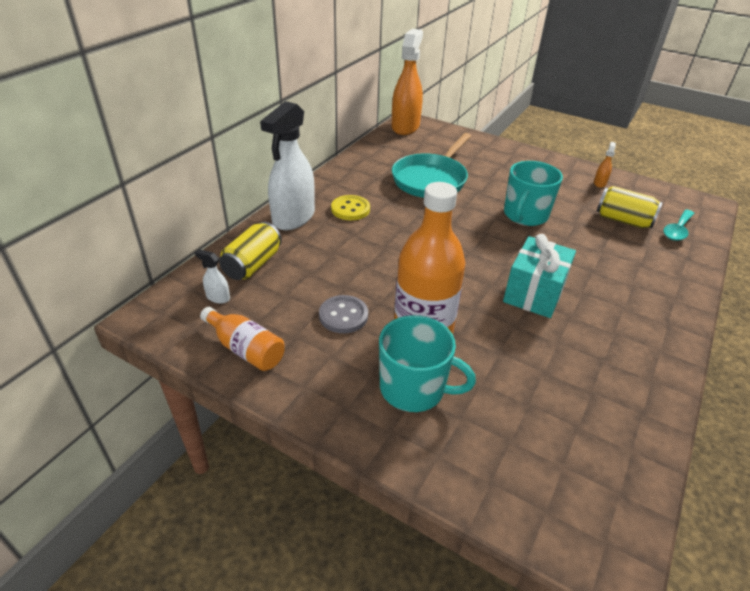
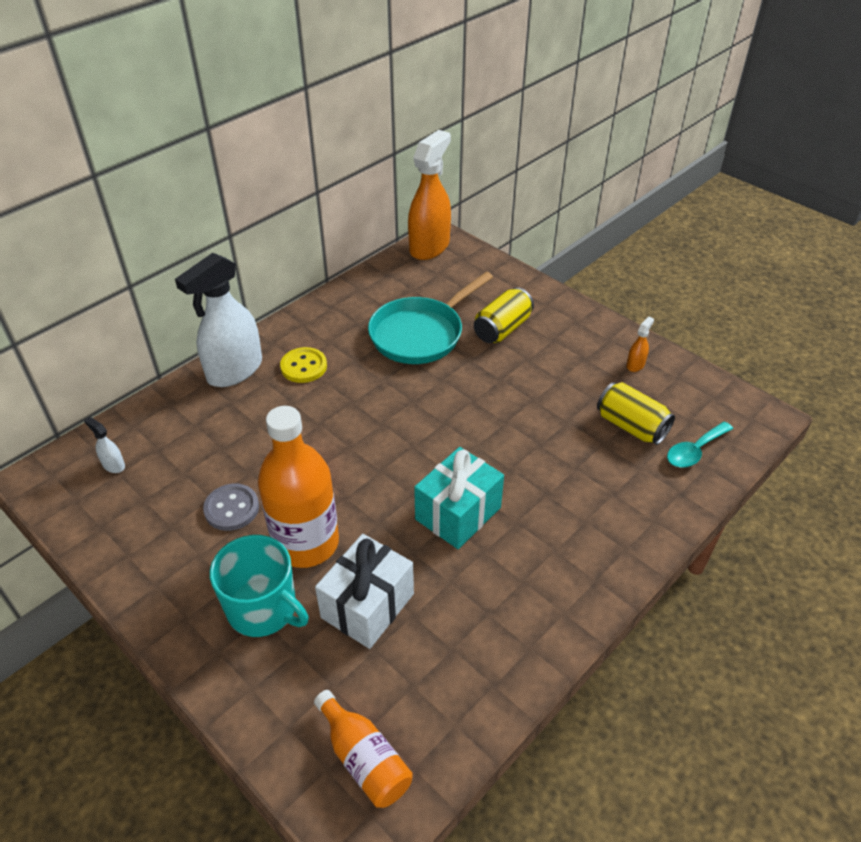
camera: 15 degrees right, 5 degrees up
(245, 349) = (116, 532): orange bottle -> orange bottle (364, 759)
(253, 264) = (165, 428): yellow can -> yellow can (502, 329)
(502, 371) = (367, 605): none -> white gift
(525, 215) = (509, 402): turquoise mug -> none

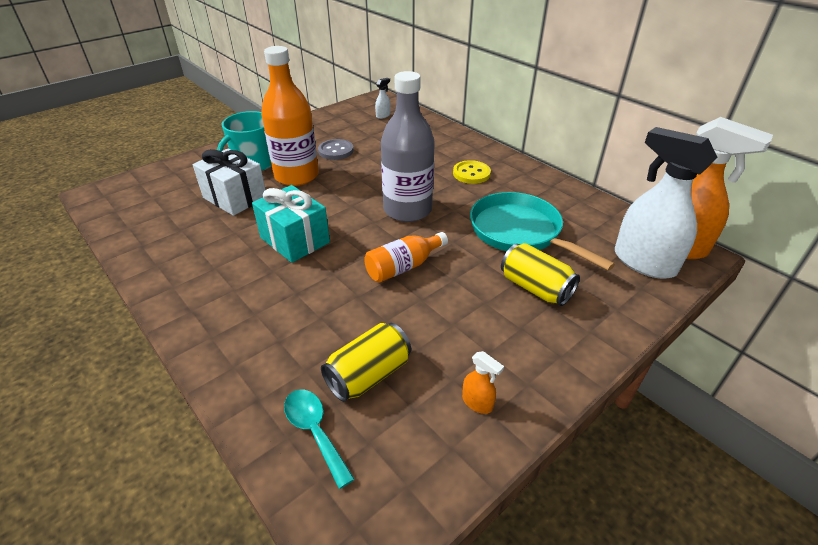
camera: 95 degrees right, 5 degrees down
(234, 370) = (466, 147): white spray bottle -> white spray bottle (643, 262)
(364, 759) = (135, 195): orange bottle -> orange bottle (403, 267)
(386, 418) = (407, 210): none -> grey bottle

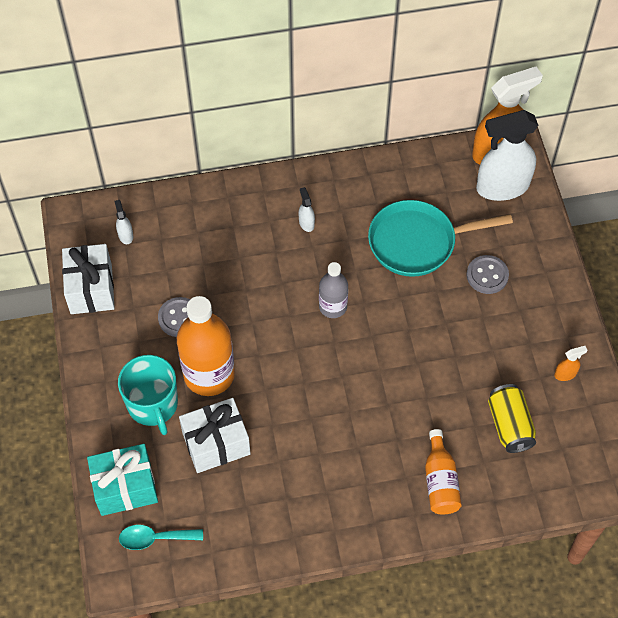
camera: 60 degrees left, 20 degrees up
(295, 240) = (323, 415): turquoise gift -> turquoise gift (125, 487)
(315, 431) = (538, 475): turquoise spoon -> turquoise spoon (155, 538)
(331, 117) = (91, 289): none -> white gift
(403, 267) = (410, 349): orange bottle -> orange bottle (440, 481)
(407, 210) = (333, 307): grey bottle -> grey bottle, size x0.57
(471, 173) = (306, 223): yellow button -> white spray bottle
(535, 288) = (487, 275): yellow can -> grey button

